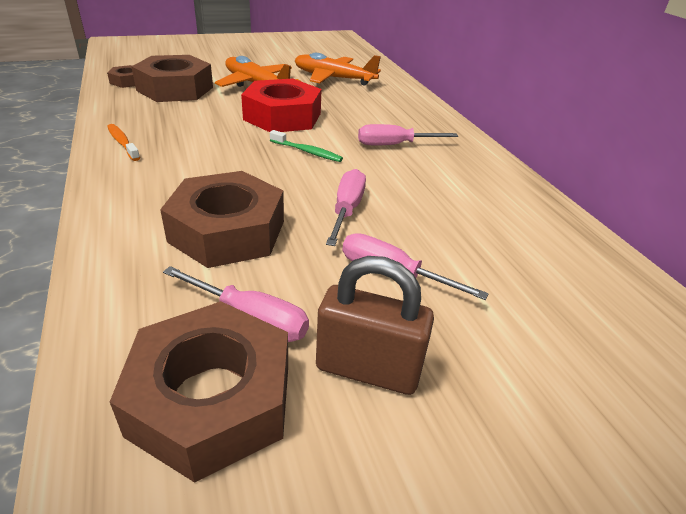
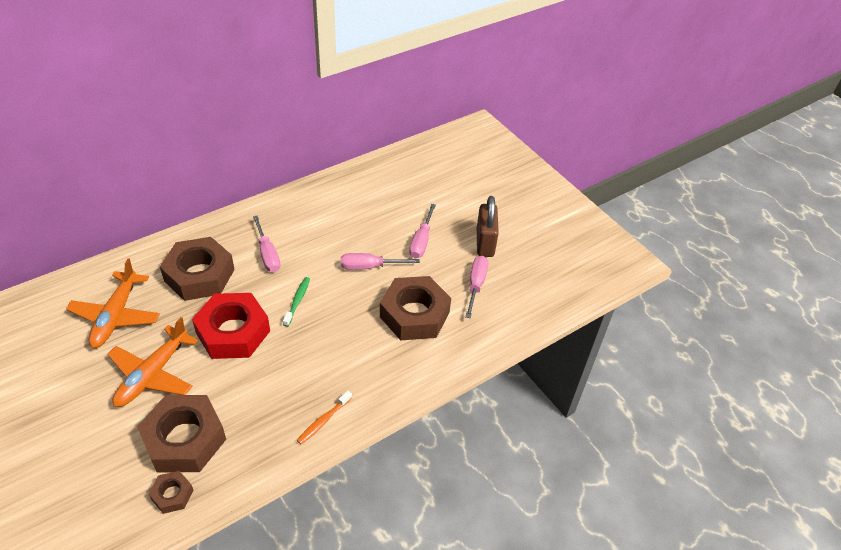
camera: 105 degrees left, 10 degrees up
(211, 399) = (521, 284): brown nut -> brown nut (199, 275)

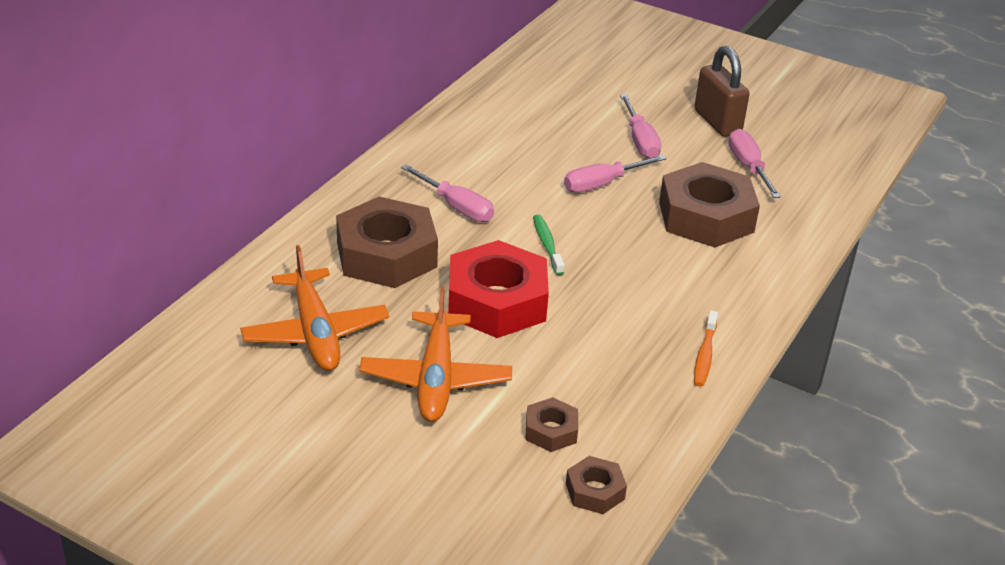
camera: 25 degrees left, 10 degrees down
(184, 439) = (551, 431): brown nut -> brown nut, size x0.47

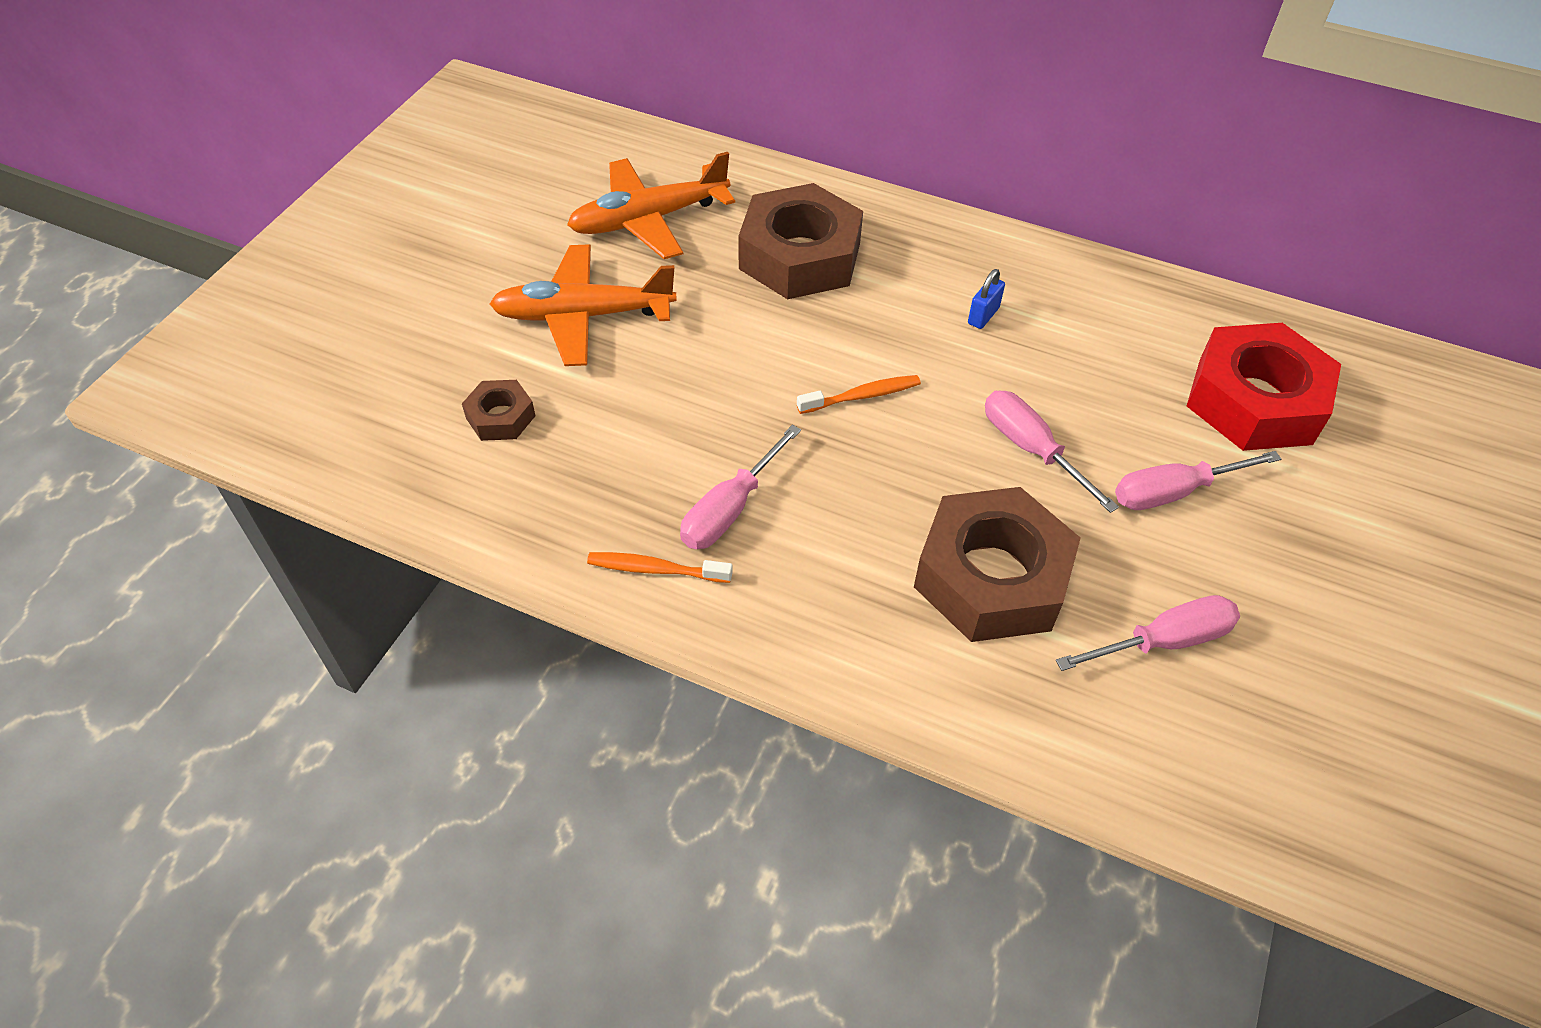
camera: 85 degrees right, 15 degrees up
(456, 207) = (918, 305): pink screwdriver -> pink screwdriver (730, 509)
(473, 181) = (983, 316): none -> blue padlock
(497, 301) = (731, 356): red nut -> red nut (1254, 401)
(547, 245) = (862, 396): green toothbrush -> orange toothbrush
(595, 491) = (401, 459): brown nut -> none
(717, 122) = (1288, 599): brown padlock -> none

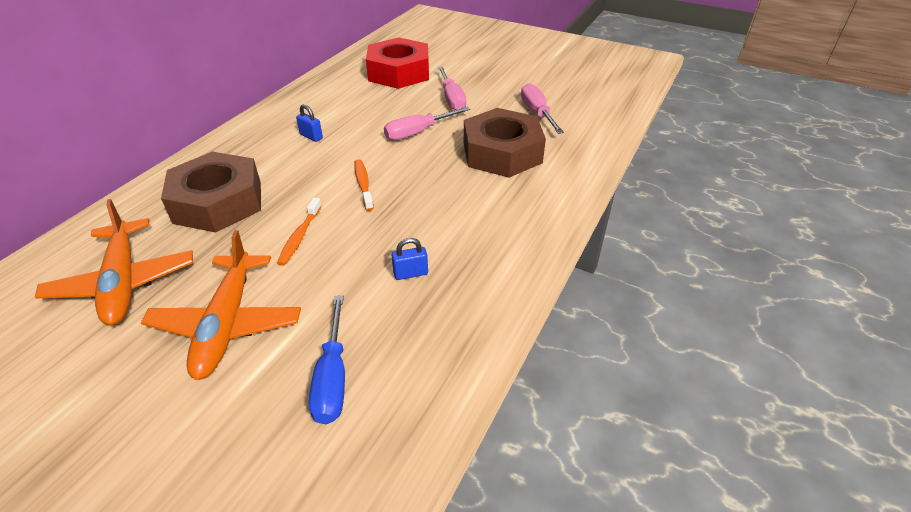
camera: 85 degrees left, 10 degrees down
(500, 417) = (333, 377): brown nut -> blue screwdriver
(655, 569) = (497, 279): orange toothbrush -> orange toothbrush (299, 237)
(666, 470) = (410, 273): none -> blue padlock
(730, 509) = (448, 243): pink screwdriver -> none

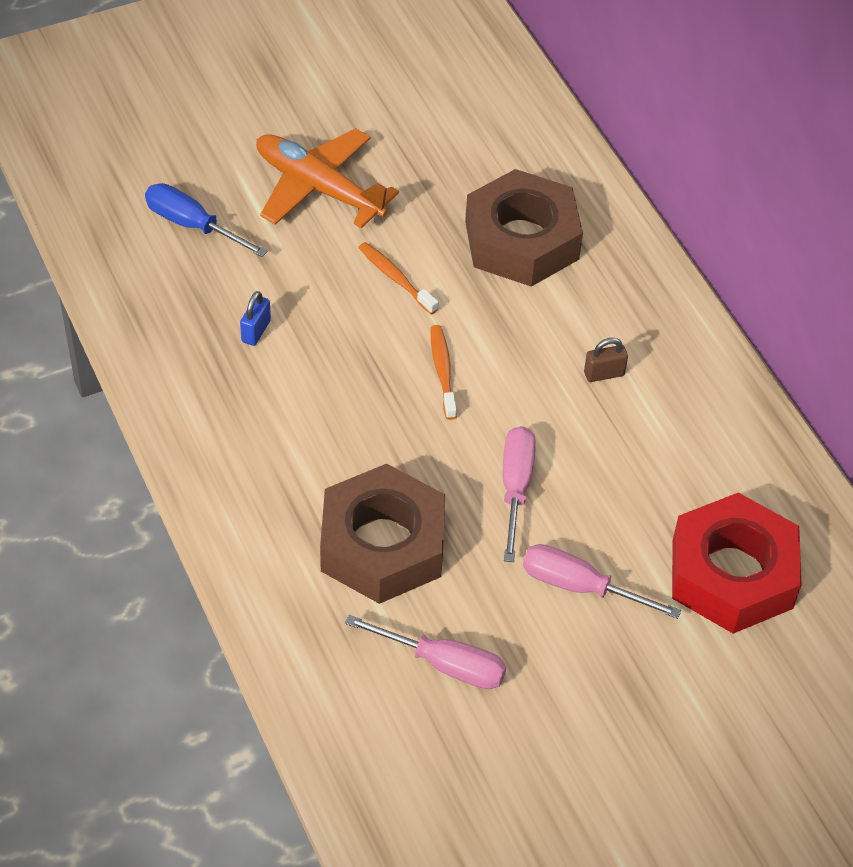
camera: 125 degrees right, 10 degrees up
(123, 282) = (443, 142): orange plane -> none
(311, 136) = (604, 374): blue padlock -> brown padlock
(363, 184) = (442, 371): orange toothbrush -> orange toothbrush turned 120 degrees counterclockwise

